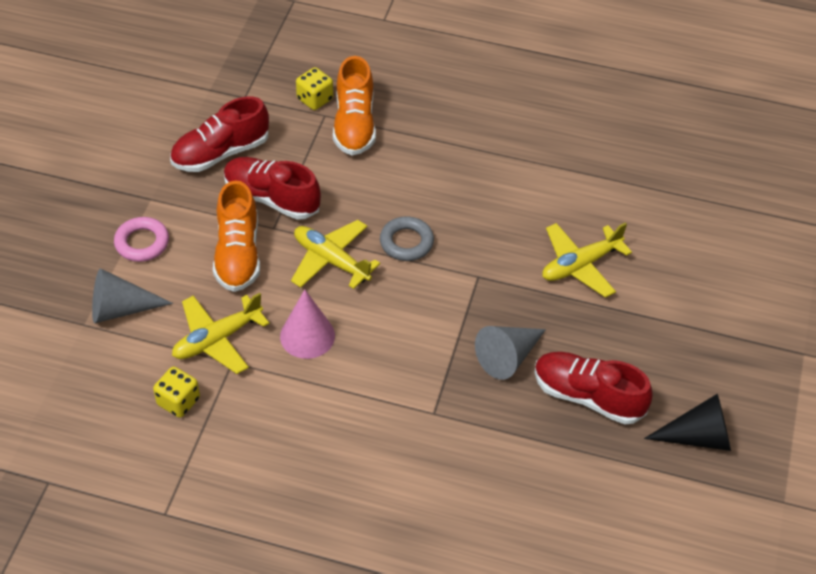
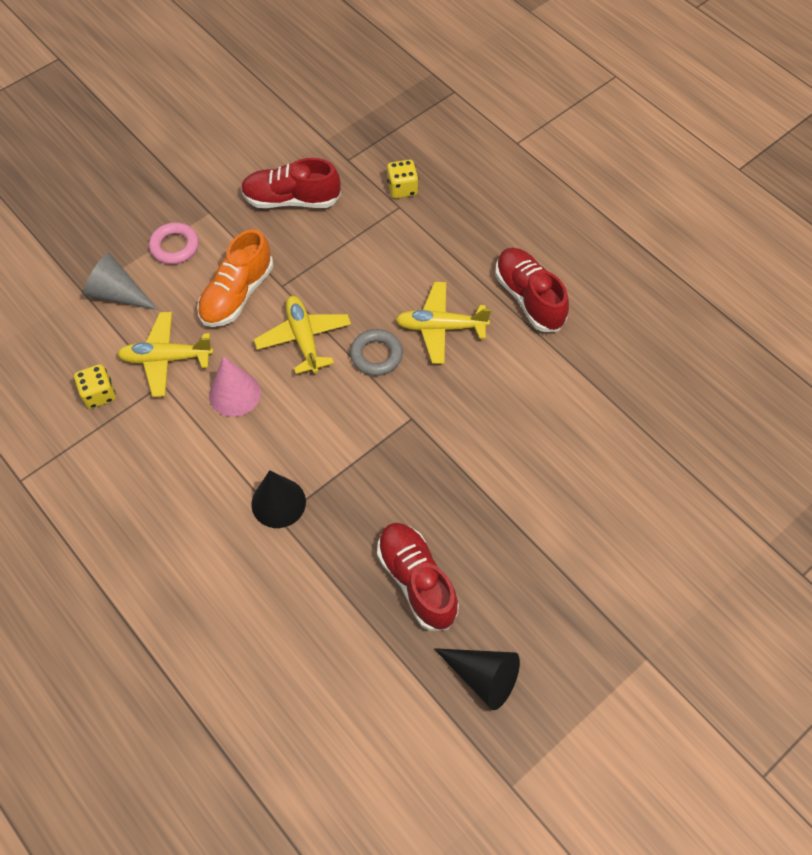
camera: 35 degrees right, 10 degrees up
(271, 198) = (300, 259): red shoe -> red shoe (529, 298)
(354, 125) = (416, 227): orange shoe -> none
(422, 401) = (278, 502): none -> black cone
(508, 357) = (378, 505): grey cone -> none
(580, 265) = (507, 457): yellow plane -> yellow plane (440, 327)

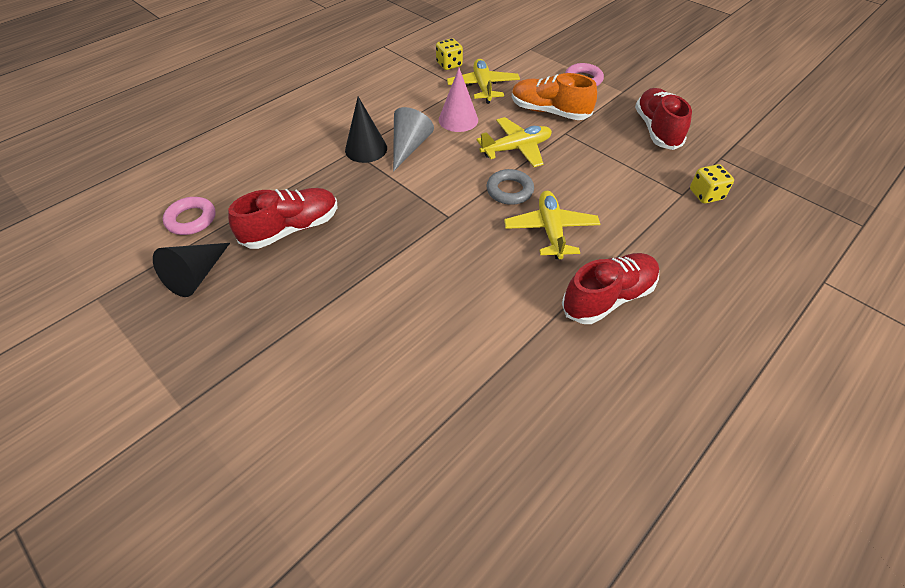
camera: 85 degrees right, 10 degrees down
(118, 294) = (532, 62): grey cone -> grey cone (409, 147)
(389, 703) = (191, 219): none -> pink ring

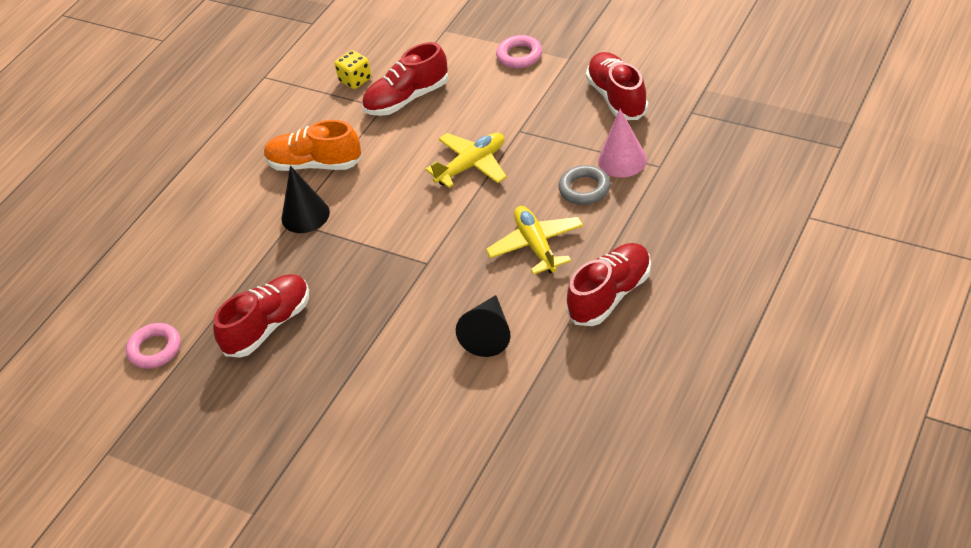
camera: 10 degrees left, 5 degrees down
(197, 275) = (196, 400): black cone -> black cone (488, 334)
(409, 147) = (352, 198): grey cone -> none
(458, 119) = (394, 149): pink cone -> pink cone (622, 160)
(483, 87) = (407, 99): yellow plane -> red shoe
(509, 190) = (480, 216): grey ring -> grey ring (584, 189)
(549, 112) = (493, 109): orange shoe -> orange shoe (314, 164)
(706, 194) = (683, 159): yellow dice -> none

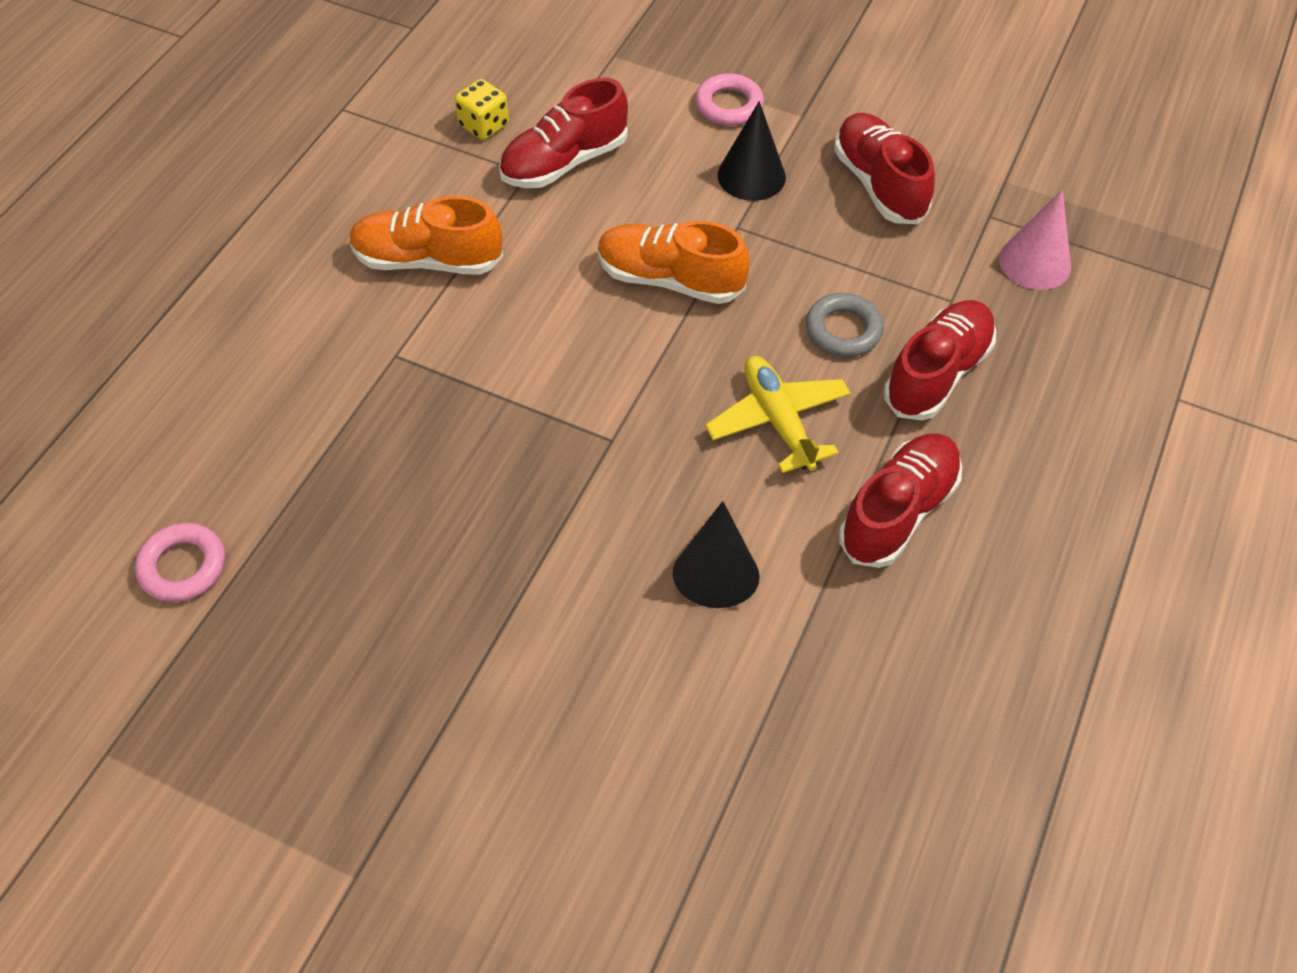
camera: 10 degrees left, 10 degrees up
(268, 326) = (367, 535): red shoe -> red shoe (937, 373)
(305, 215) = (417, 346): black cone -> black cone (751, 176)
(471, 165) = (669, 279): yellow plane -> orange shoe
(622, 160) = (895, 287): pink cone -> pink cone (1034, 262)

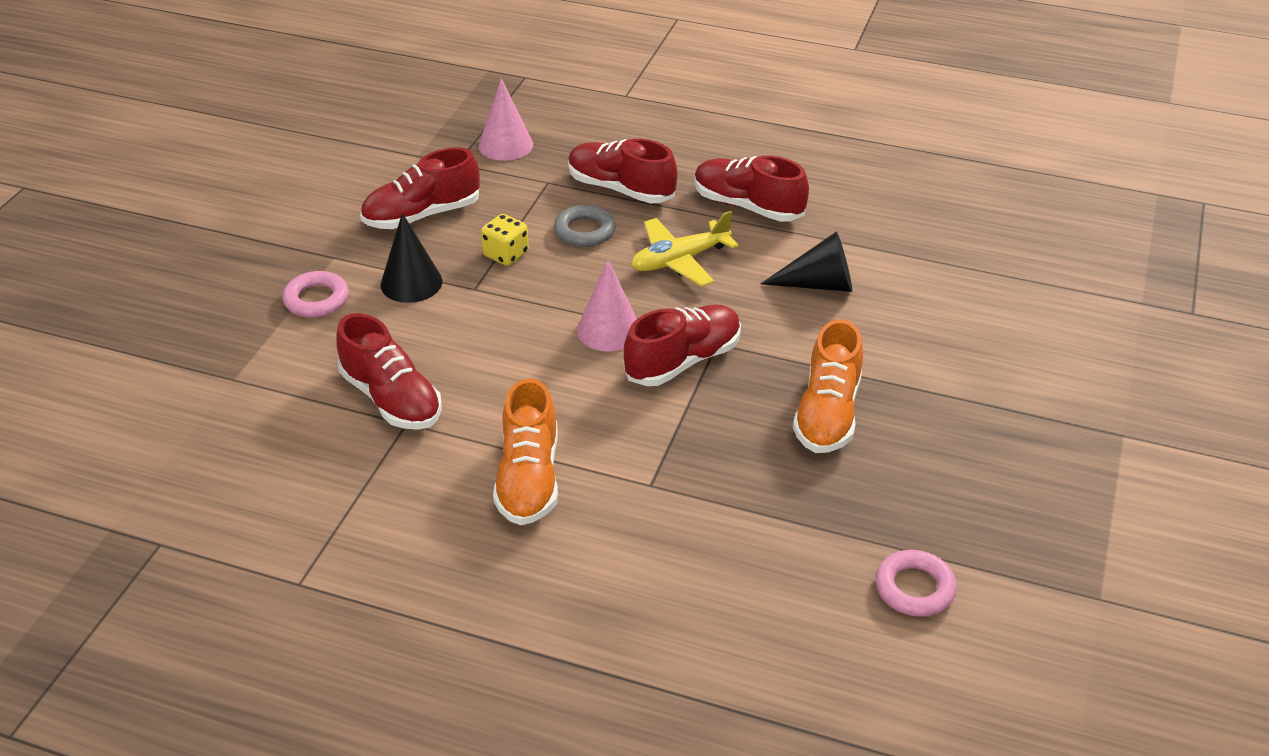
camera: 95 degrees left, 15 degrees down
(484, 125) = (335, 462): yellow dice -> yellow dice (506, 254)
(584, 403) = (683, 361): none -> red shoe
(649, 340) = (609, 330): none -> pink cone
(669, 279) = (539, 323): orange shoe -> orange shoe (827, 414)

